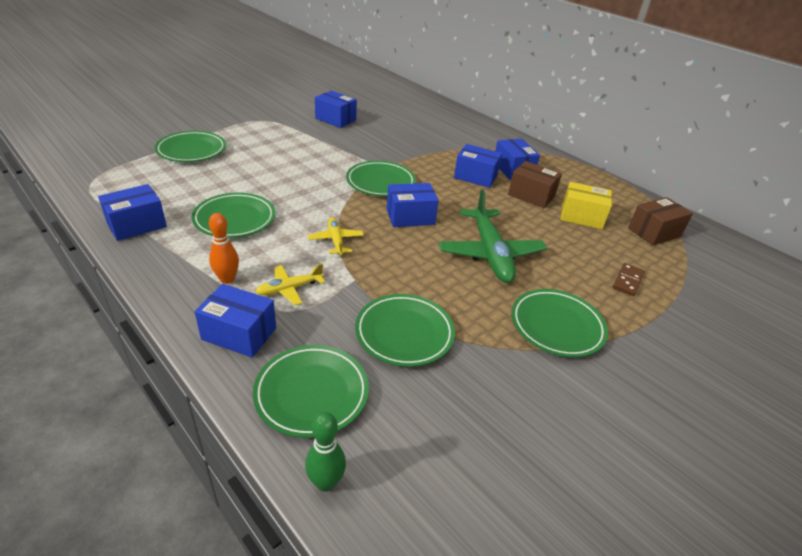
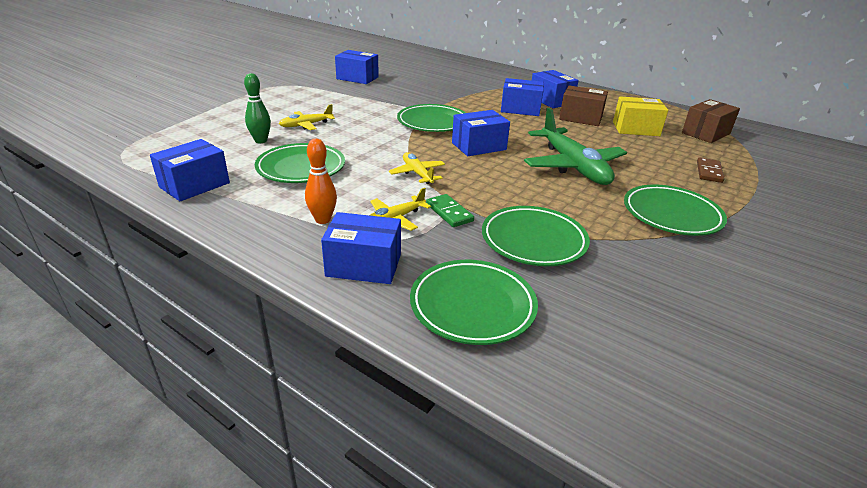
camera: 10 degrees left, 5 degrees down
(191, 150) = (221, 116): green plate -> none
(262, 170) = (306, 125): none -> yellow plane
(325, 482) = (536, 383): green bowling pin -> green bowling pin (261, 141)
(343, 289) = (449, 212): none -> green domino

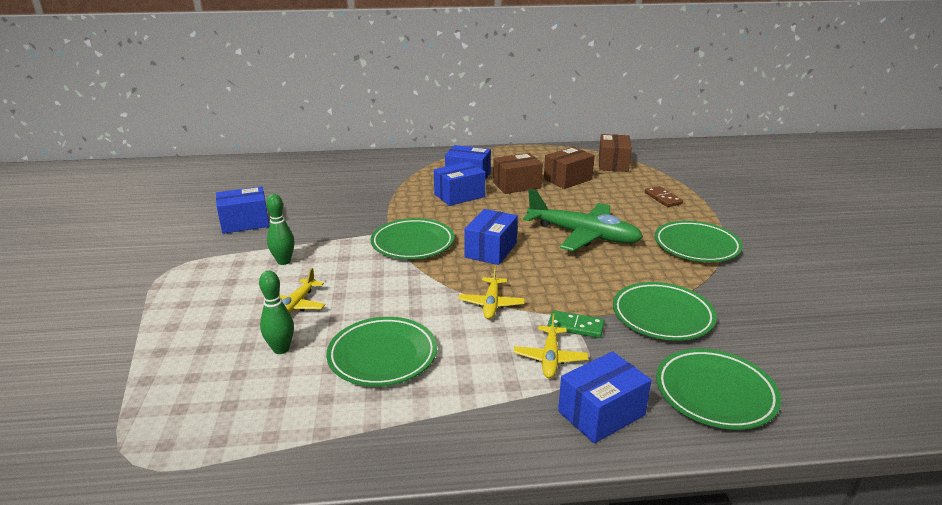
camera: 40 degrees left, 5 degrees down
(194, 185) = (309, 440): blue box -> none
(323, 220) = (499, 395): orange bowling pin -> none
(341, 103) = (284, 261): none -> green bowling pin
(417, 174) = (491, 303): yellow plane -> yellow plane turned 105 degrees counterclockwise
(636, 129) = (568, 179): yellow box -> brown box

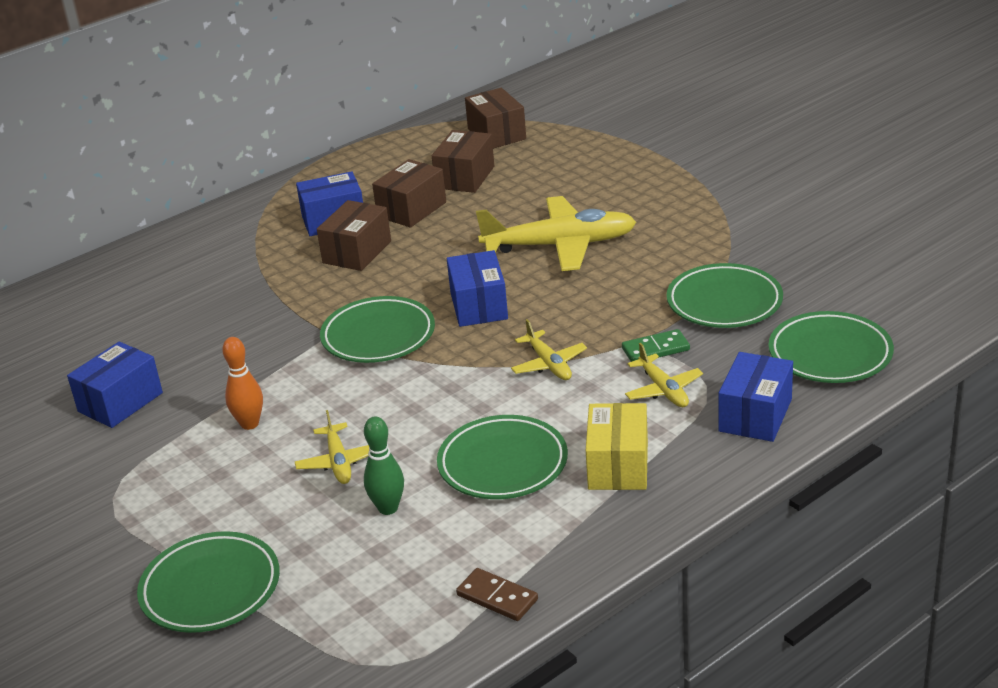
camera: 30 degrees left, 5 degrees up
(284, 261) = (249, 424): green bowling pin -> orange bowling pin
(455, 398) = (618, 465): none -> yellow box
(459, 195) = (357, 252): blue box -> brown box
(582, 235) = (559, 245): green plane -> yellow plane
(663, 198) = (600, 162): brown domino -> brown domino (497, 597)
(696, 246) = (688, 210): green plate -> green plate (210, 588)

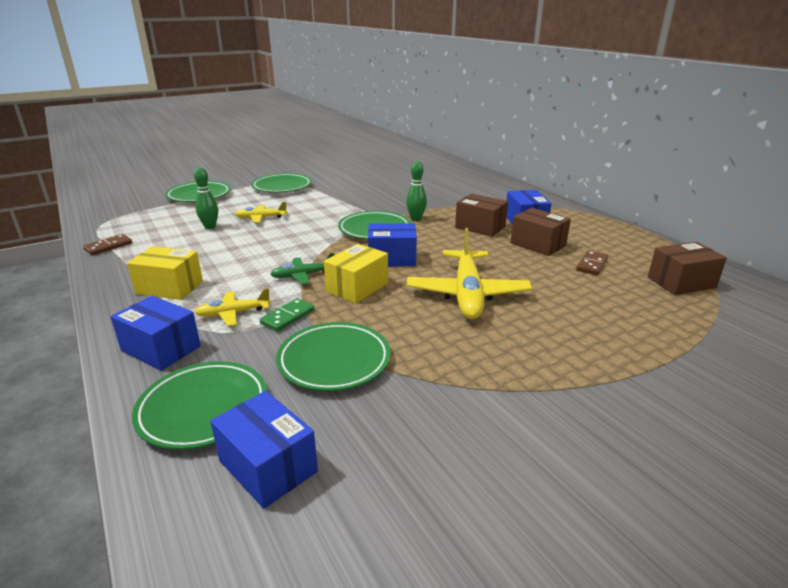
camera: 95 degrees right, 5 degrees down
(120, 402) = (354, 181): blue box -> blue box (268, 466)
(249, 424) = (313, 202): orange bowling pin -> none
(329, 306) = (416, 219): none -> green bowling pin
(465, 177) = (592, 265): brown box -> brown domino
(503, 464) = (213, 254): green plate -> green plate (282, 187)
(548, 364) = (303, 275): yellow plane -> green plane
(568, 317) = (357, 287): none -> yellow box
(655, 349) = (288, 317): green domino -> green domino turned 45 degrees clockwise

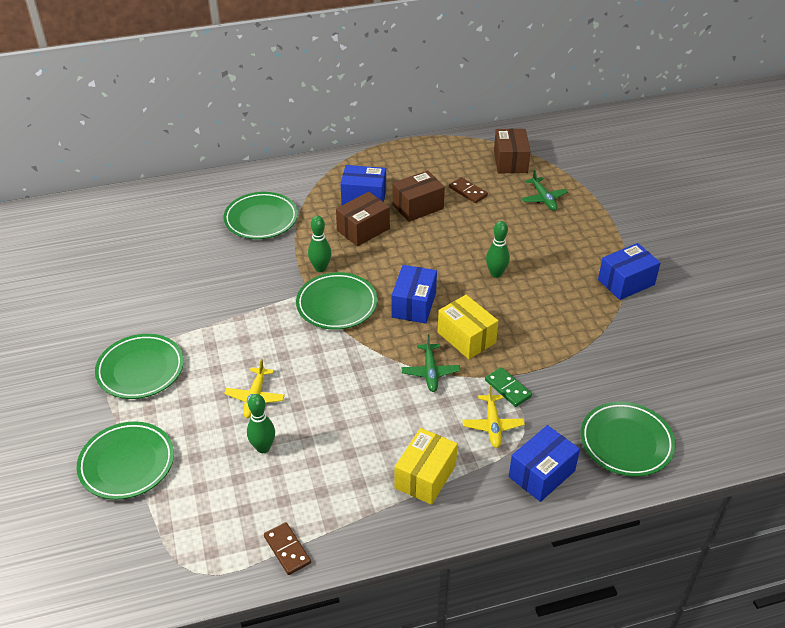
camera: 75 degrees left, 15 degrees up
(268, 466) = (684, 409): blue box -> blue box (626, 282)
(334, 361) = (579, 367): green plate -> green plate (261, 219)
(467, 293) = (496, 274): yellow plane -> green bowling pin
(636, 310) = (543, 198): none -> green plane

